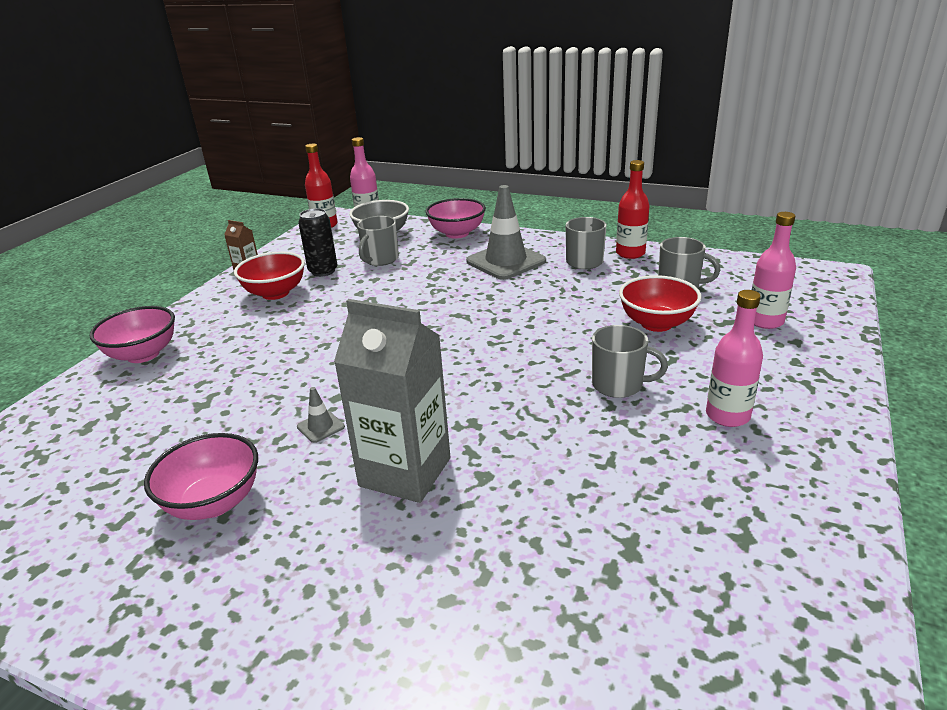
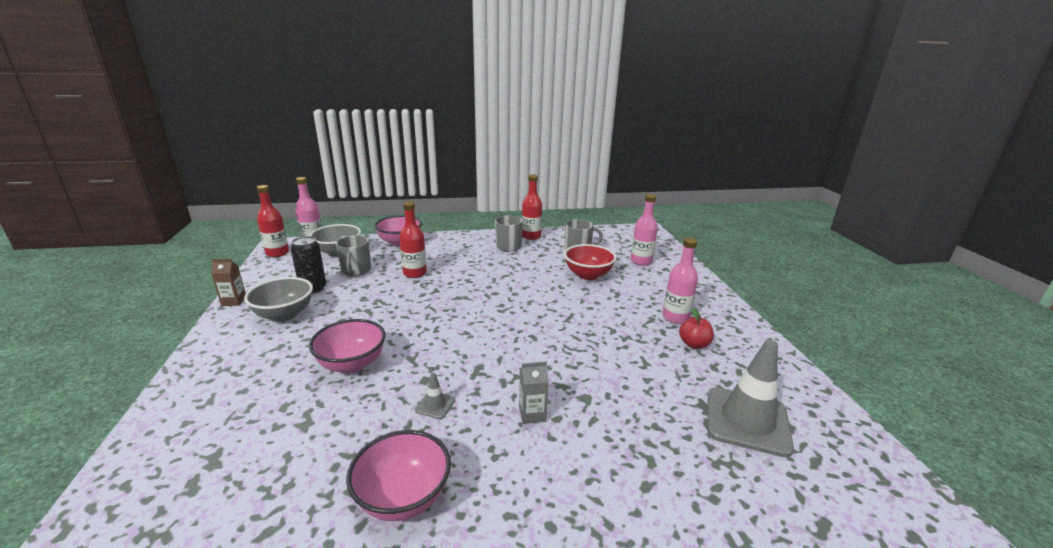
camera: 35 degrees left, 5 degrees down
(143, 354) = (191, 400): pink bowl -> pink bowl (352, 364)
(275, 293) = (284, 315): red bowl -> grey bowl
(405, 472) = (532, 414): grey carton -> grey carton, size x0.44
(438, 275) = (415, 273): none -> red bottle
(506, 261) = (456, 255): grey traffic cone -> grey traffic cone (747, 421)
(619, 385) = (604, 316): grey mug -> none
(713, 461) = (694, 344): none -> red apple

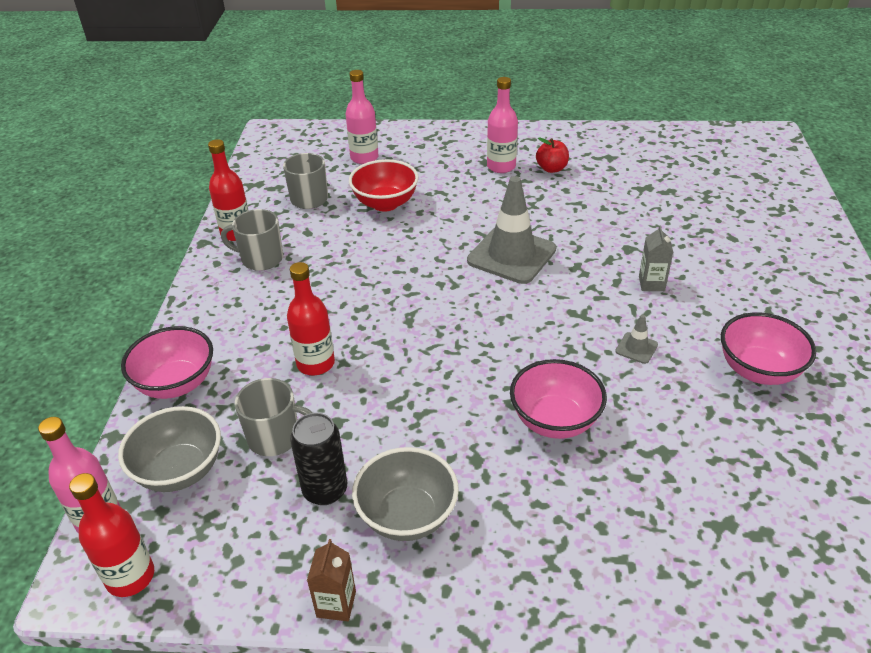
camera: 75 degrees left, 15 degrees up
(747, 421) = (661, 173): grey traffic cone -> grey traffic cone (511, 255)

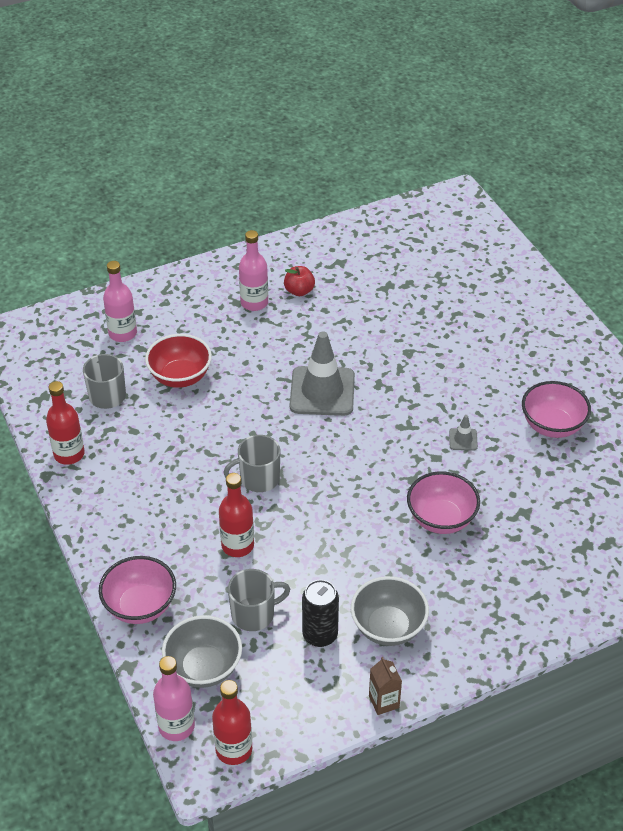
camera: 30 degrees left, 5 degrees up
(261, 259) = (114, 471): grey mug -> grey mug (258, 479)
(651, 284) = (443, 379): grey carton -> none

